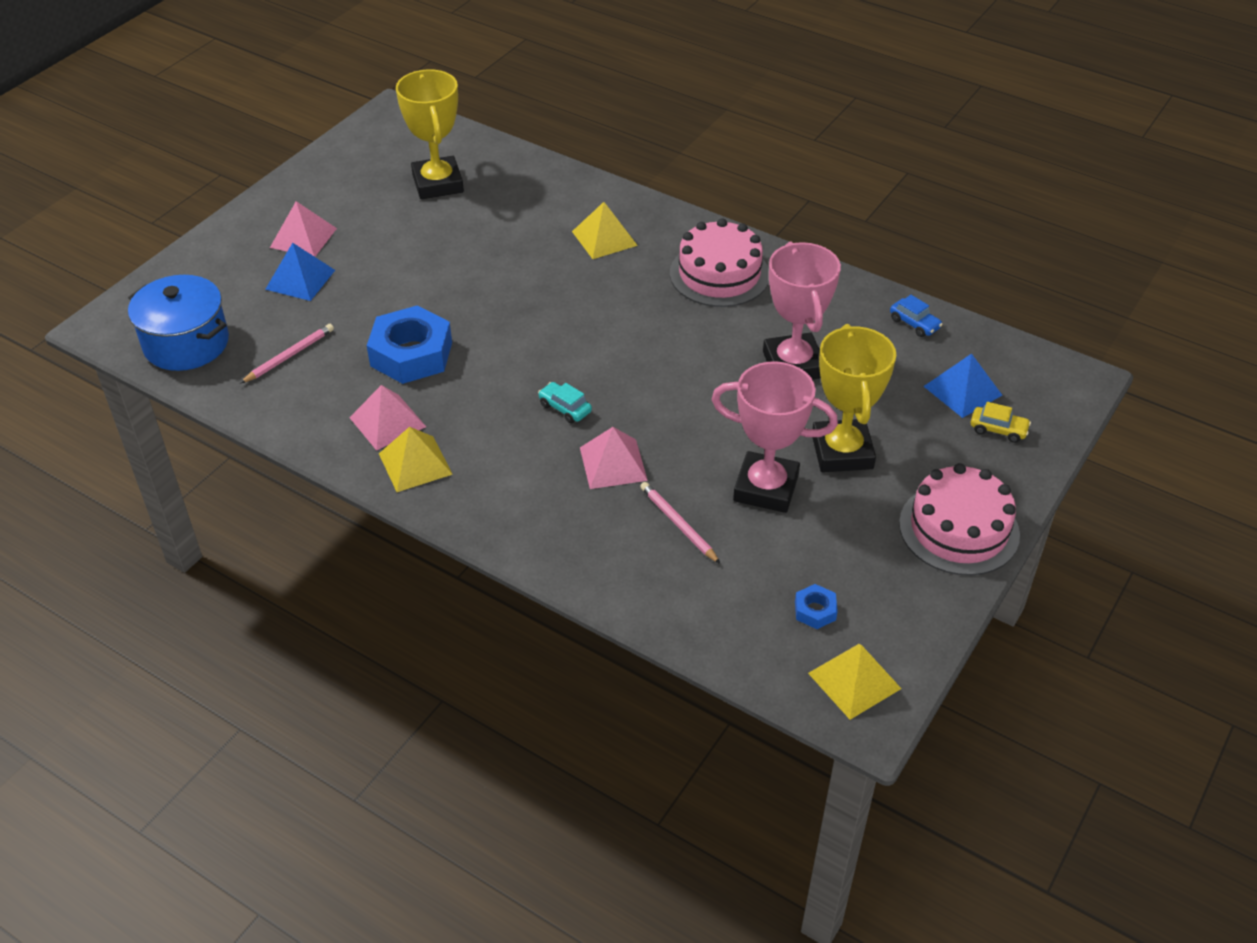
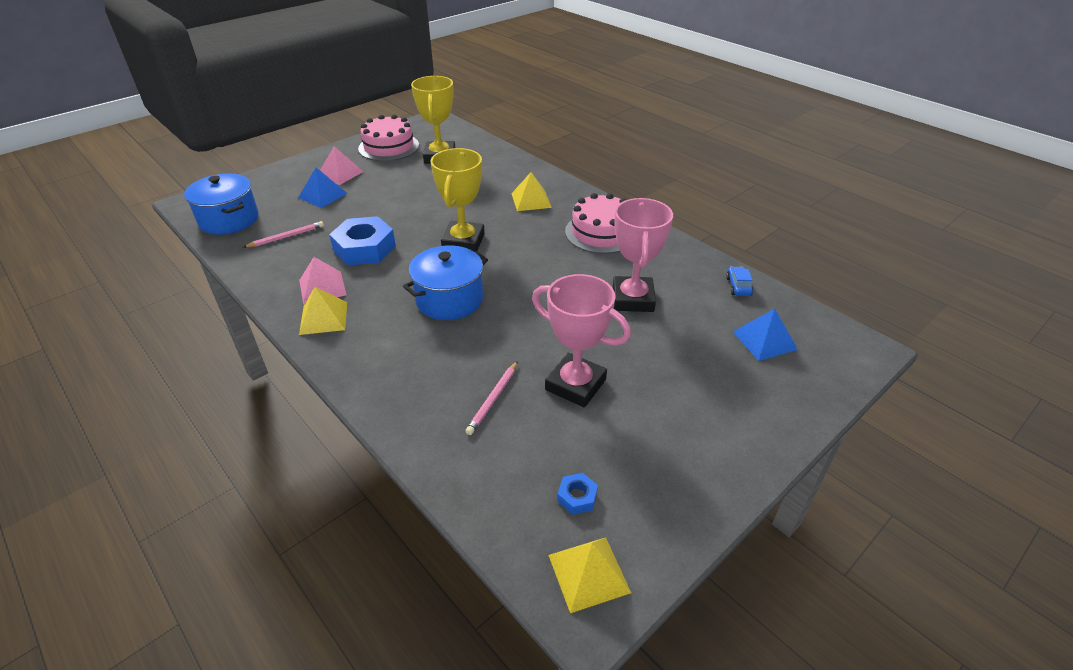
camera: 15 degrees right, 5 degrees down
(565, 408) = (449, 299): turquoise car -> blue pot
(613, 463) = (464, 344): pink pyramid -> none
(678, 524) = (493, 399): pink pencil -> pink pencil turned 135 degrees counterclockwise
(842, 452) = (648, 368): yellow trophy -> yellow trophy (463, 242)
(914, 323) = (738, 286): blue car -> blue car turned 150 degrees counterclockwise
(959, 529) = (730, 451): pink cake -> pink cake (389, 147)
(998, 429) = (787, 375): yellow car -> none

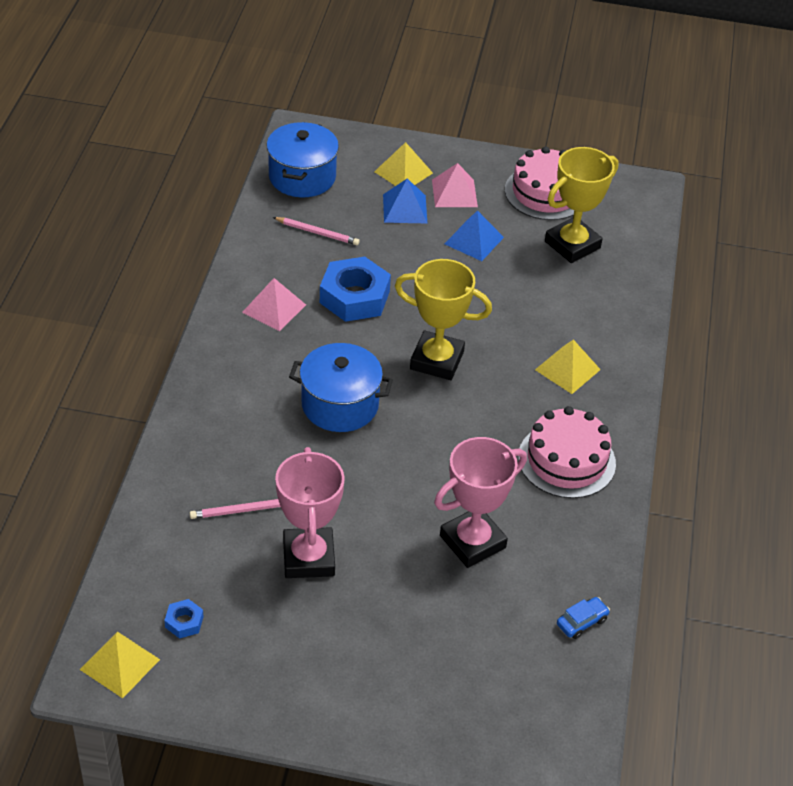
camera: 50 degrees right, 5 degrees up
(324, 318) = (238, 337): yellow pyramid -> yellow pyramid (403, 172)
(463, 242) = (437, 360): yellow trophy -> yellow trophy turned 45 degrees clockwise
(764, 340) = (505, 678): blue pyramid -> blue pyramid (474, 240)

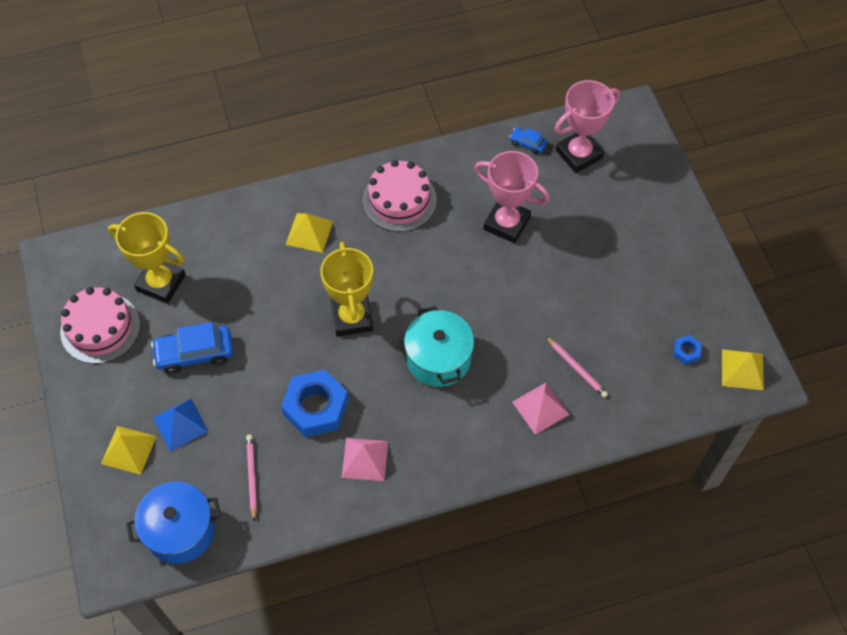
camera: 115 degrees left, 15 degrees up
(308, 558) = (586, 308): pink trophy -> pink trophy (579, 154)
(340, 405) = (438, 358): blue pot -> turquoise pot
(454, 193) = (138, 396): pink pyramid -> pink pyramid (540, 408)
(474, 240) = (194, 353): blue pyramid -> blue car

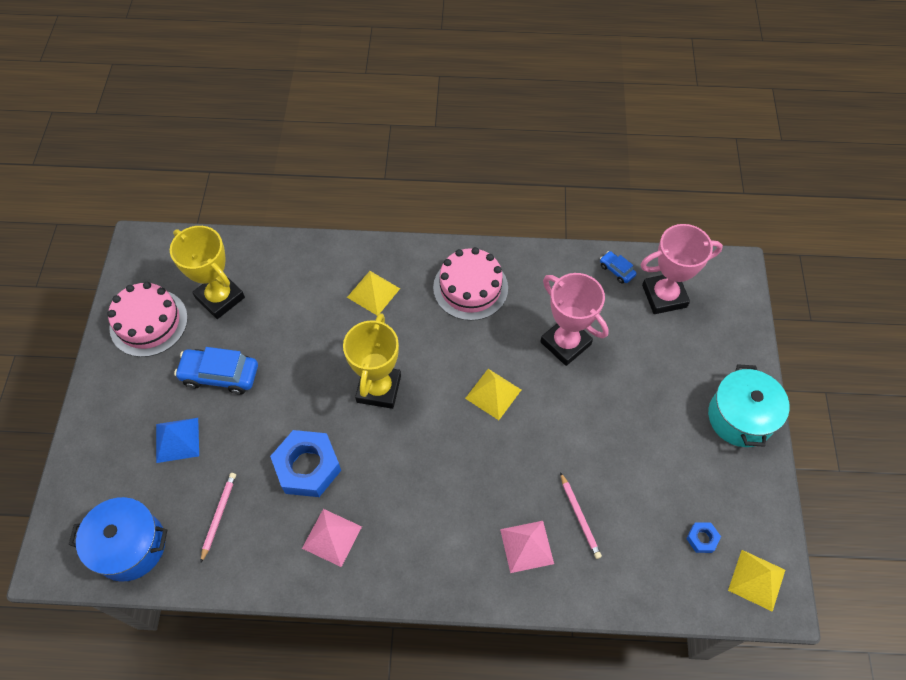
camera: 20 degrees right, 0 degrees up
(129, 449) = (121, 448): yellow pyramid -> yellow pyramid (493, 394)
(438, 358) = (445, 458): turquoise pot -> turquoise pot (740, 417)

